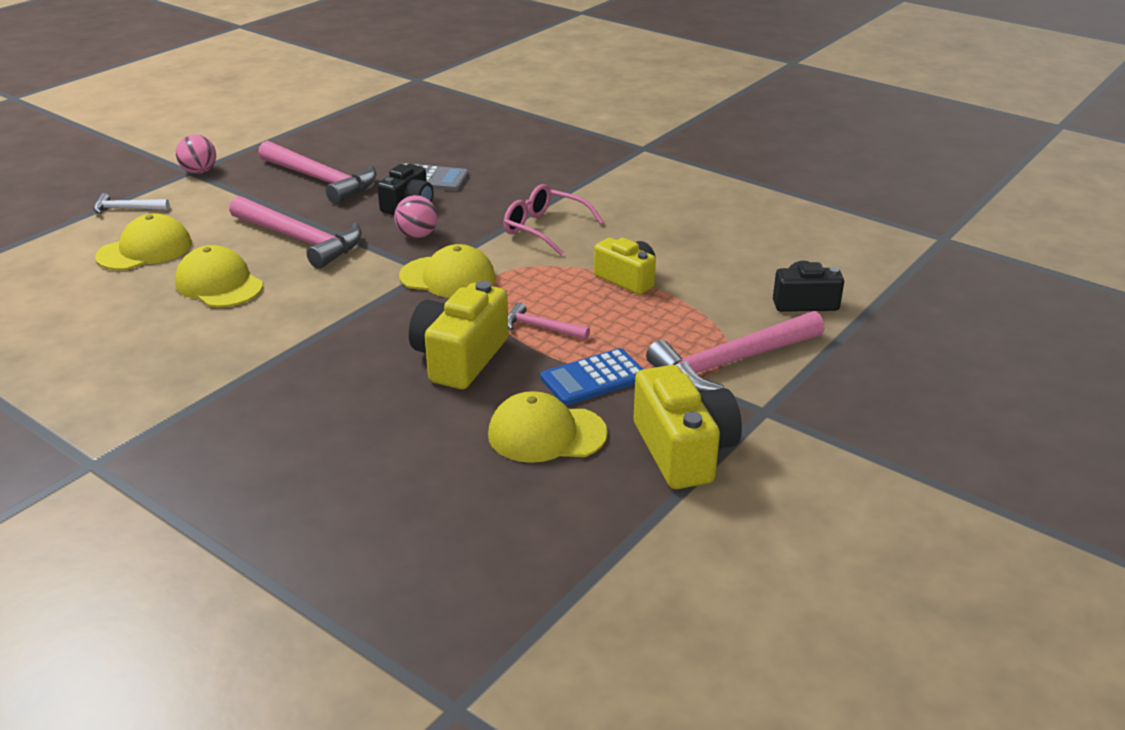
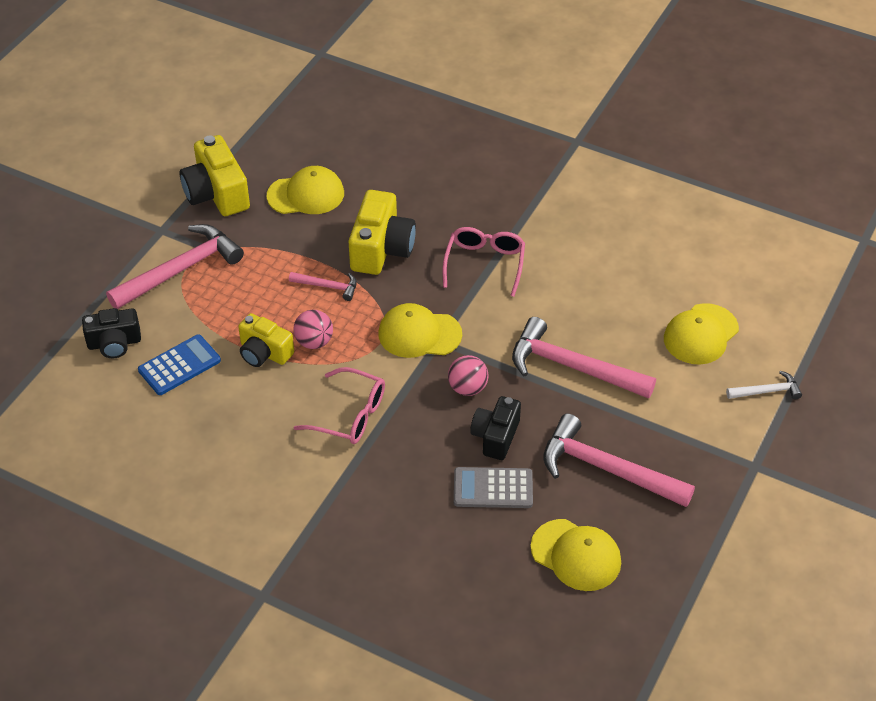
camera: 170 degrees right, 15 degrees up
(199, 172) = (745, 467): pink ball -> pink ball (314, 342)
(219, 284) = (606, 301): yellow cap -> yellow cap (576, 555)
(335, 330) = (485, 263): none -> pink glasses
(593, 378) = (281, 243): blue calculator -> blue calculator (179, 365)

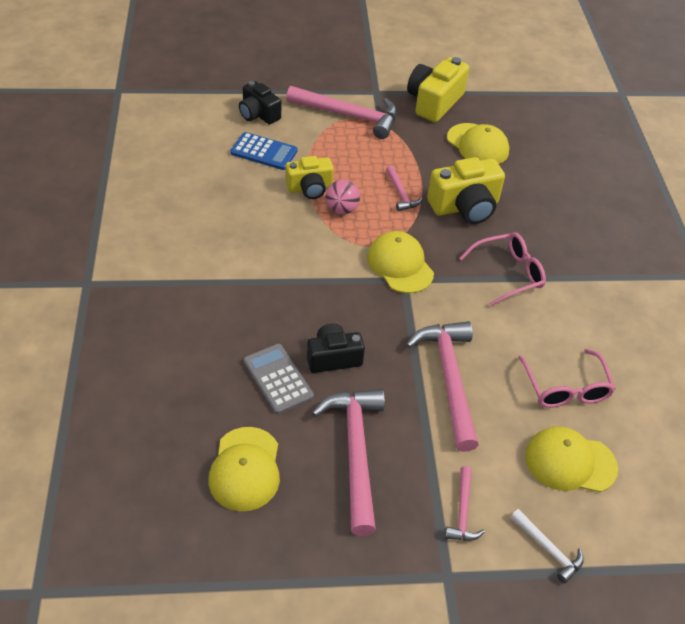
camera: 55 degrees right, 0 degrees up
(264, 352) = (310, 188): yellow camera -> yellow camera turned 105 degrees counterclockwise
(350, 415) = (287, 259): pink glasses -> pink glasses (565, 388)
(467, 388) = (369, 318): pink ball -> none
(705, 426) = (462, 512): none -> pink hammer

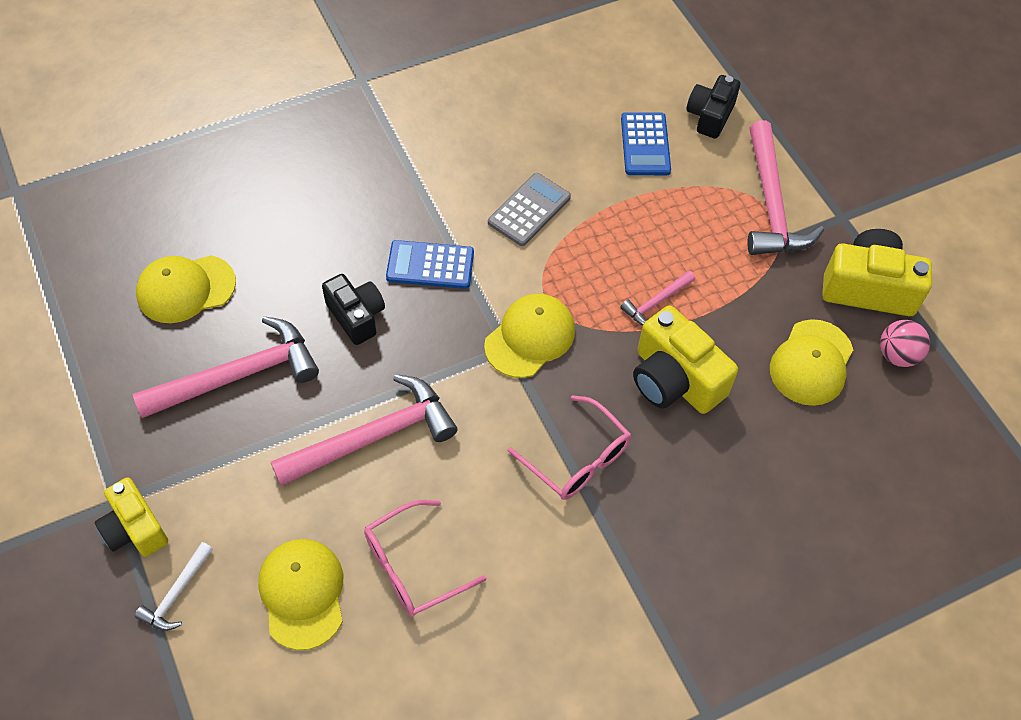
camera: 70 degrees right, 10 degrees up
(278, 379) = (306, 277): grey calculator -> grey calculator (529, 210)
(307, 299) = (430, 265): none -> blue calculator
(310, 188) = (610, 208): yellow camera -> yellow camera (135, 528)
(341, 209) = (591, 251): pink ball -> pink ball (897, 355)
(462, 512) = (197, 496): pink hammer -> none

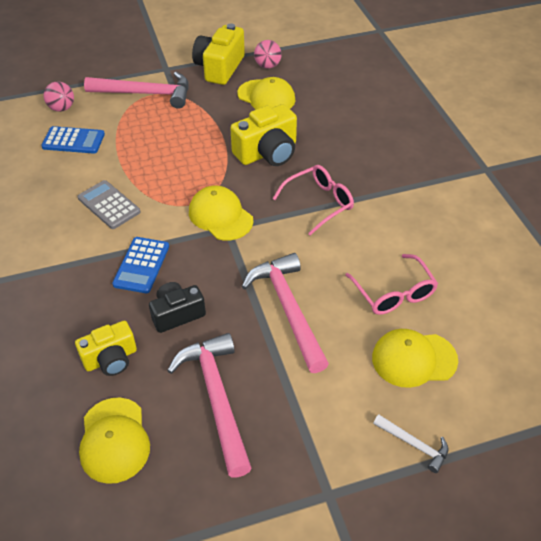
camera: 80 degrees left, 10 degrees down
(135, 528) = (355, 478): yellow camera -> yellow camera (111, 358)
(656, 303) = (207, 153): pink hammer -> none
(710, 116) = (62, 108): black camera -> pink ball

